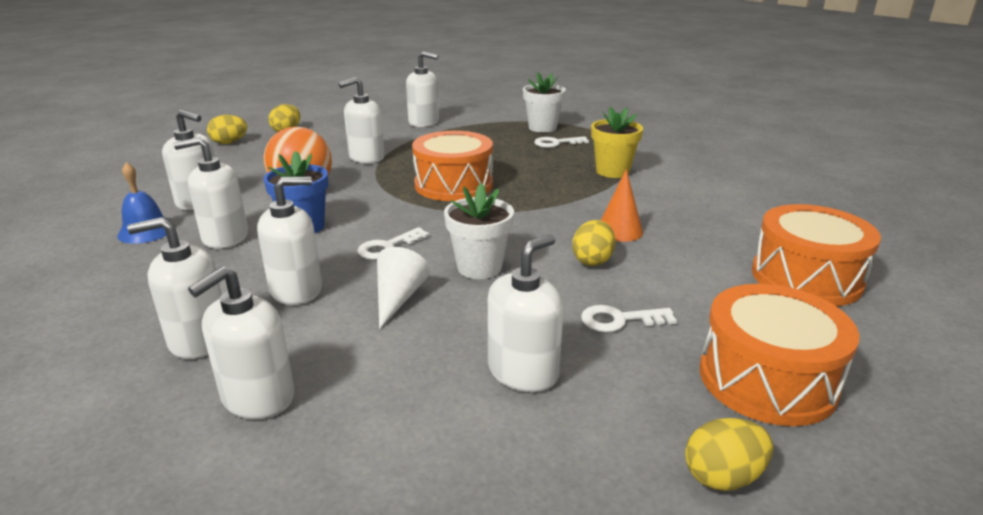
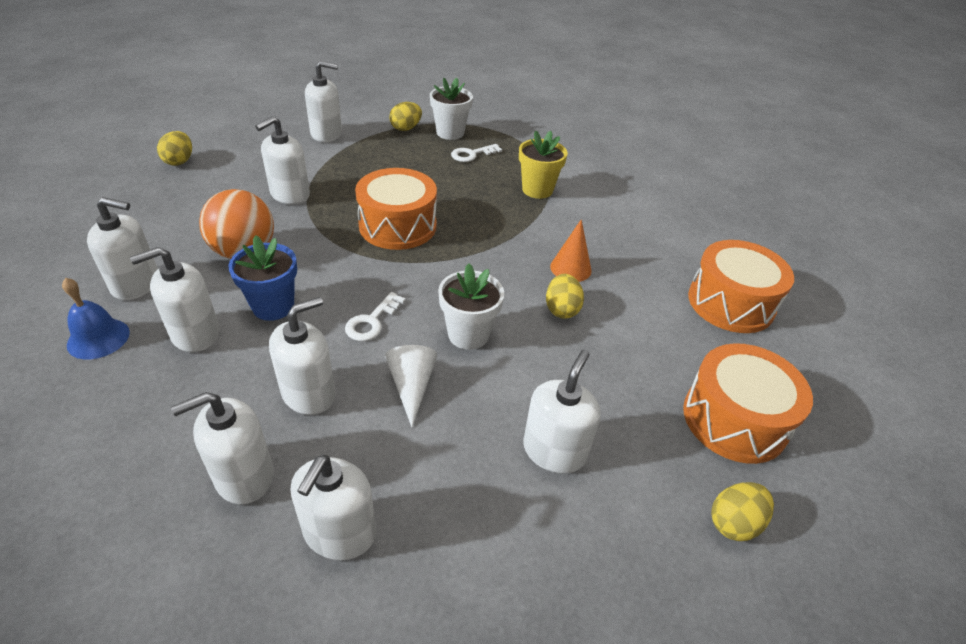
camera: 20 degrees left, 15 degrees up
(229, 143) = (120, 186): yellow egg -> yellow egg (406, 128)
(619, 320) = (608, 377): white key -> none

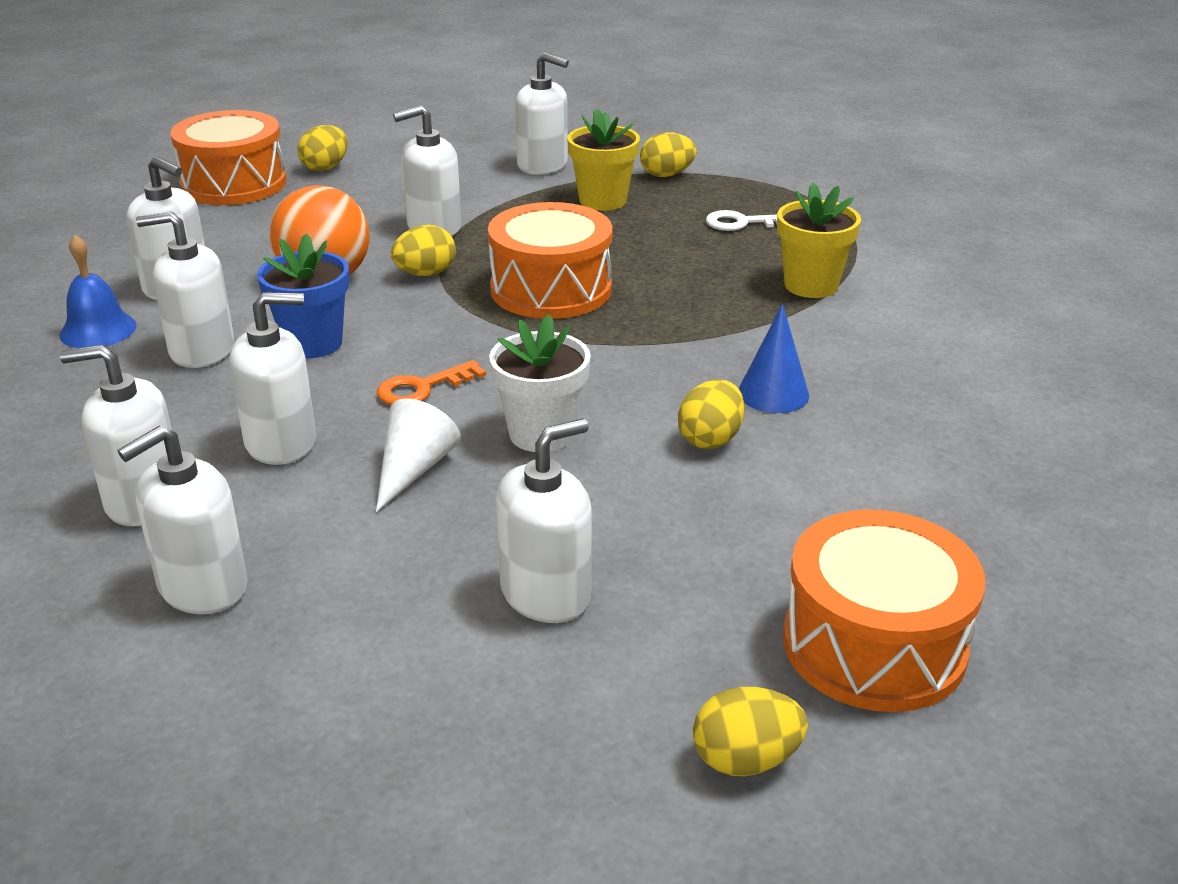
camera: 30 degrees right, 10 degrees down
(310, 232) = (425, 274): none -> yellow egg
(372, 321) = (422, 388): white key -> orange key
(382, 154) = (603, 201): none -> yellow flower pot
(450, 133) = (732, 190): white flower pot -> none
(570, 268) = (773, 393): orange cone -> blue cone
(730, 303) = (1022, 501): orange drum -> orange drum (234, 184)

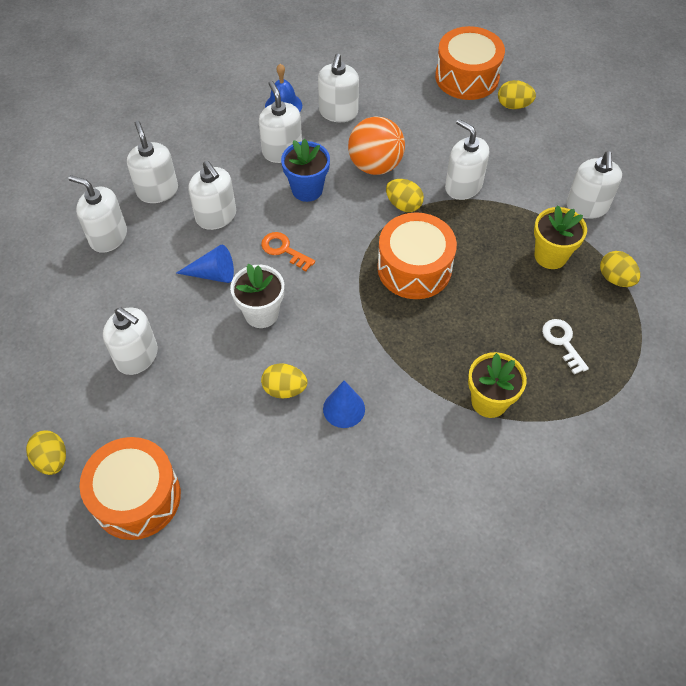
camera: 70 degrees right, 25 degrees up
(414, 469) = (213, 274): white cone -> blue cone

